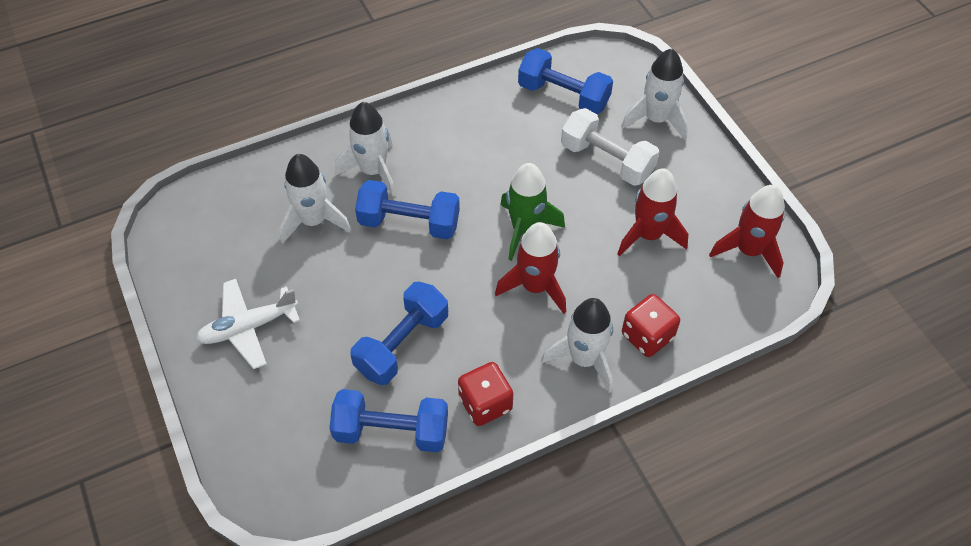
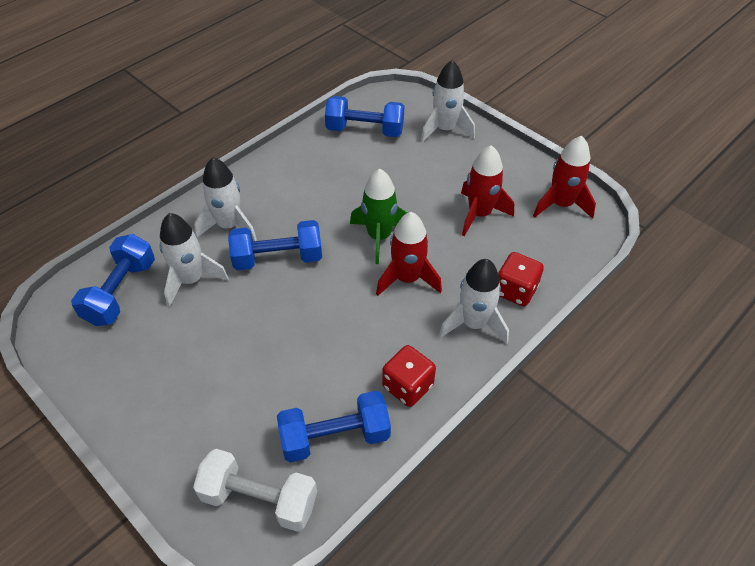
camera: 20 degrees left, 5 degrees down
(248, 327) = (164, 388): white plane -> none
(402, 344) = (313, 359): blue dumbbell -> blue dumbbell (120, 292)
(607, 160) = (421, 168): white dumbbell -> white dumbbell (259, 499)

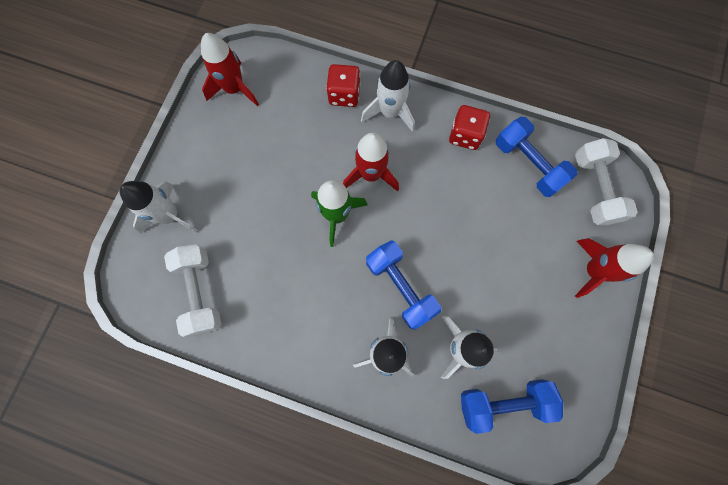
camera: 115 degrees left, 25 degrees up
(365, 130) = (200, 292): blue dumbbell -> white dumbbell
(479, 214) = (273, 146): red rocket -> red rocket (593, 270)

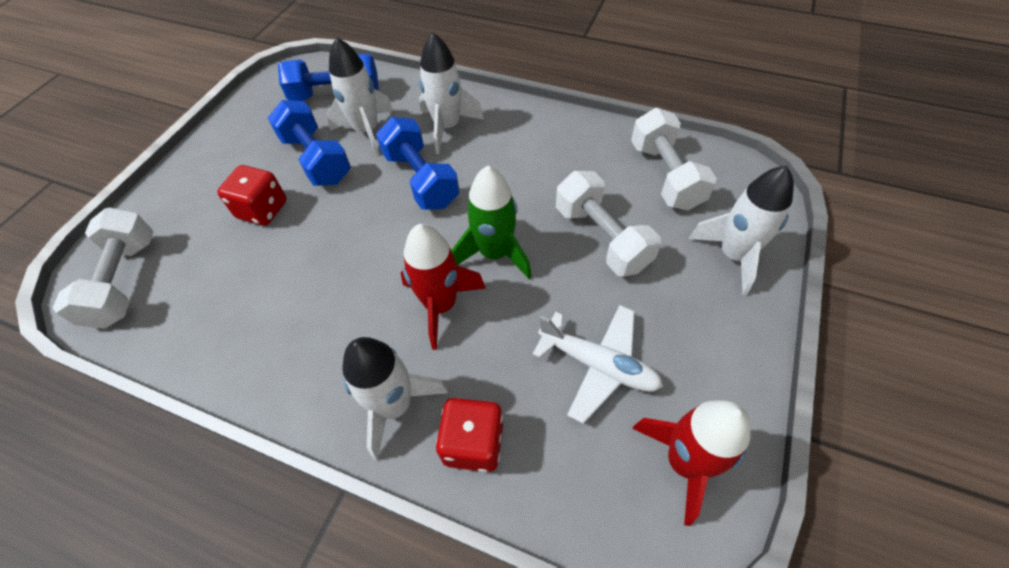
camera: 175 degrees left, 20 degrees down
(259, 230) = (601, 238): none -> white dumbbell
(273, 138) = (598, 365): none -> white plane
(465, 135) = (279, 362): red dice -> red dice (262, 210)
(528, 164) = (201, 316): blue dumbbell -> blue dumbbell (316, 159)
(593, 270) = (185, 193): red rocket -> none

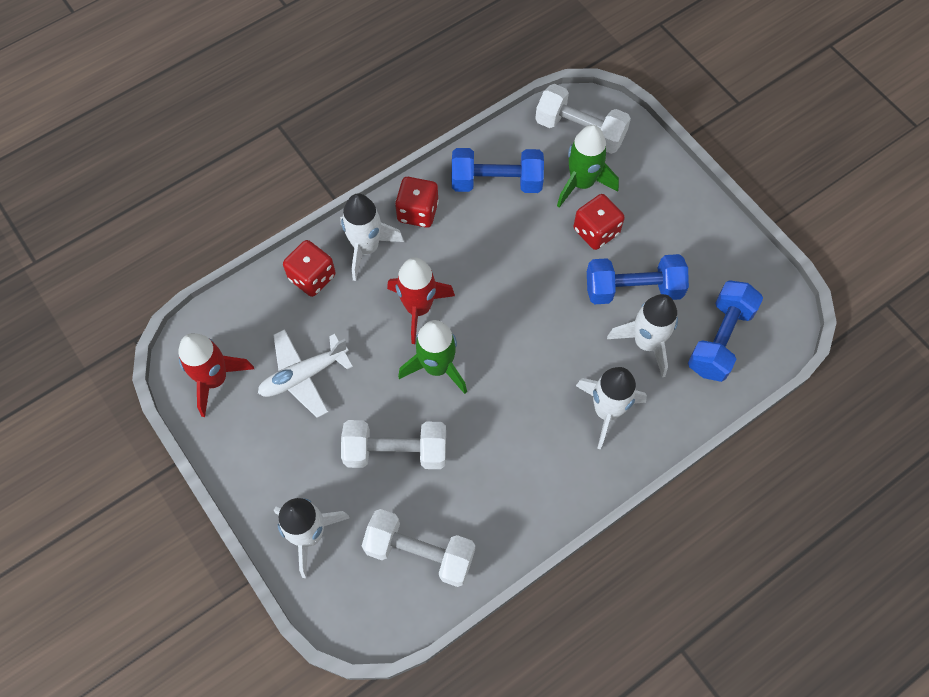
camera: 120 degrees right, 10 degrees up
(203, 247) = (582, 183): none -> green rocket
(312, 380) = (418, 212): none -> red dice
(421, 179) = (552, 356): blue dumbbell -> blue dumbbell (496, 182)

